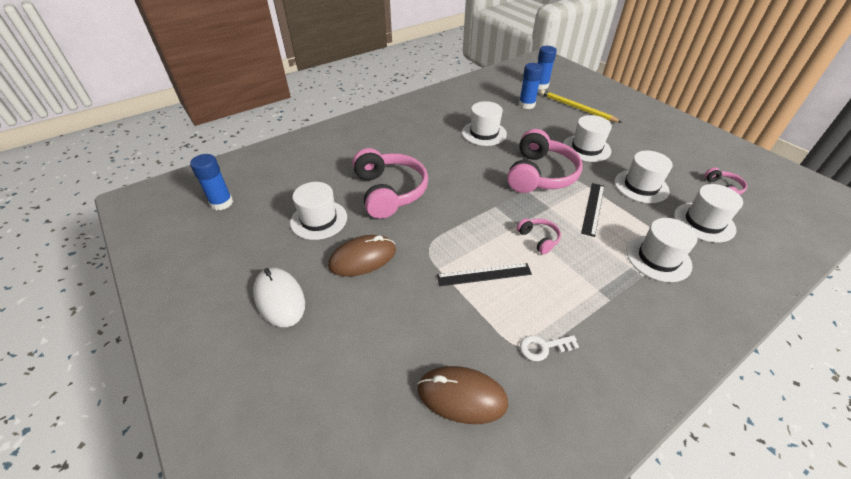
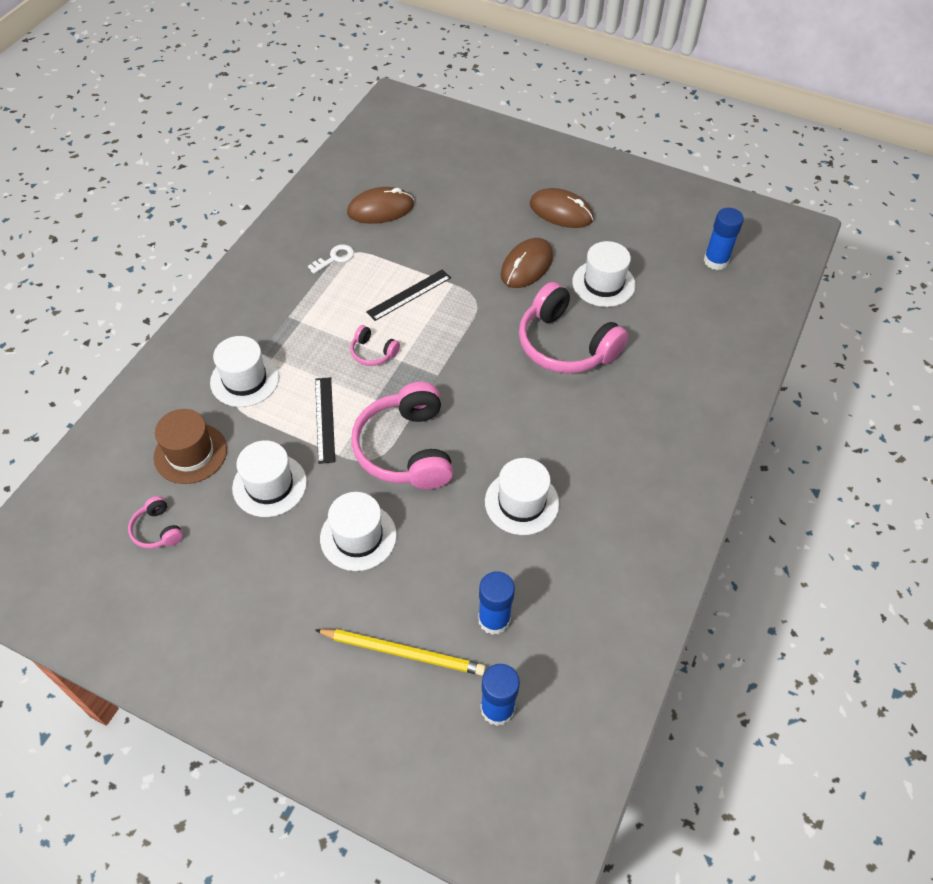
camera: 150 degrees right, 10 degrees up
(279, 298) = (561, 212): white mouse -> brown mouse
(704, 222) = (190, 453): white hat -> brown hat

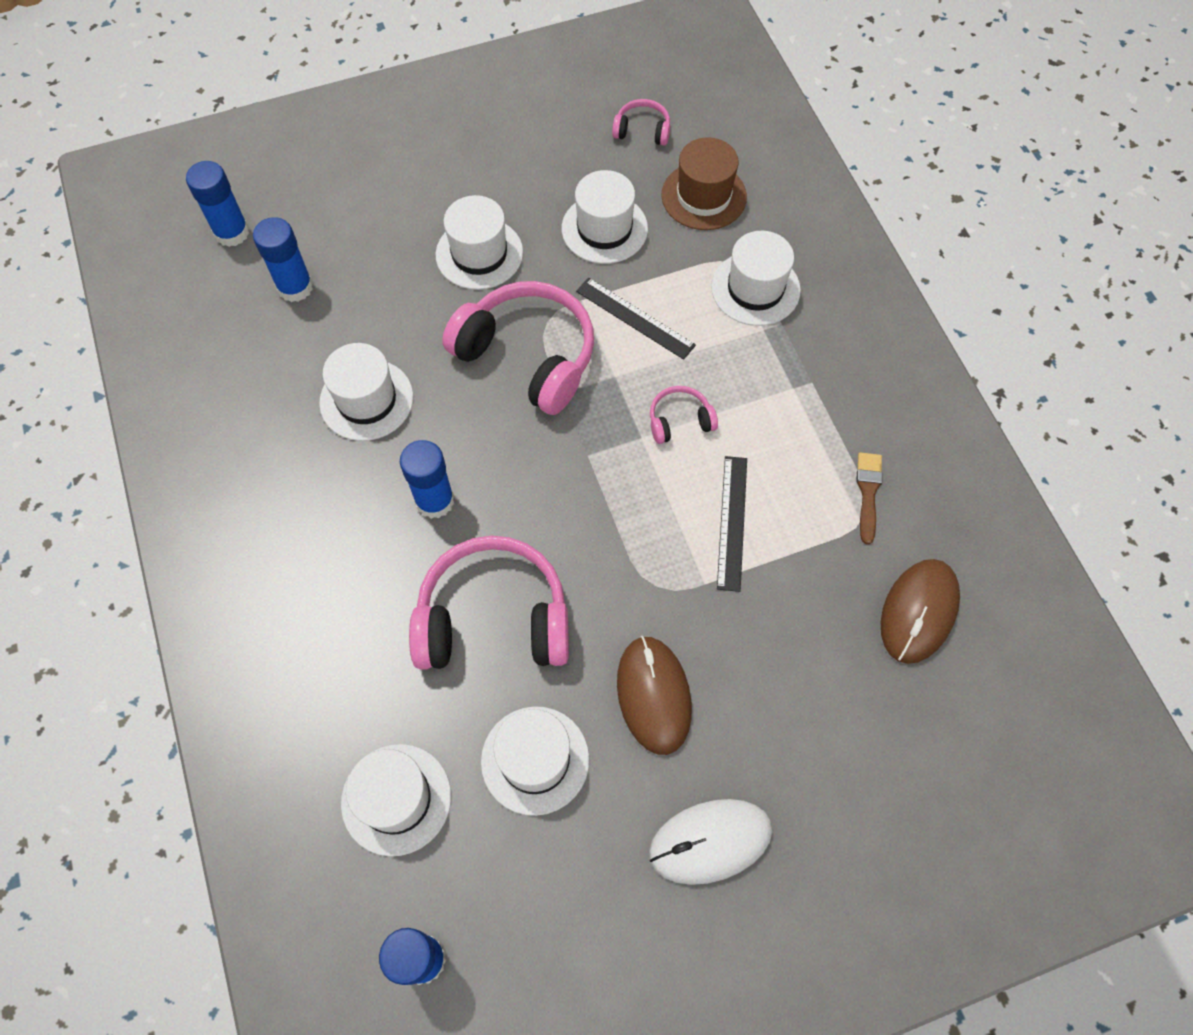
camera: 135 degrees right, 10 degrees up
(335, 258) = (868, 493): white key -> brown brush
(403, 653) = (345, 209): yellow pencil -> none
(539, 417) = (435, 501): none -> blue glue stick
(561, 212) = (710, 841): brown mouse -> white mouse
(679, 315) = (396, 799): none -> white hat

